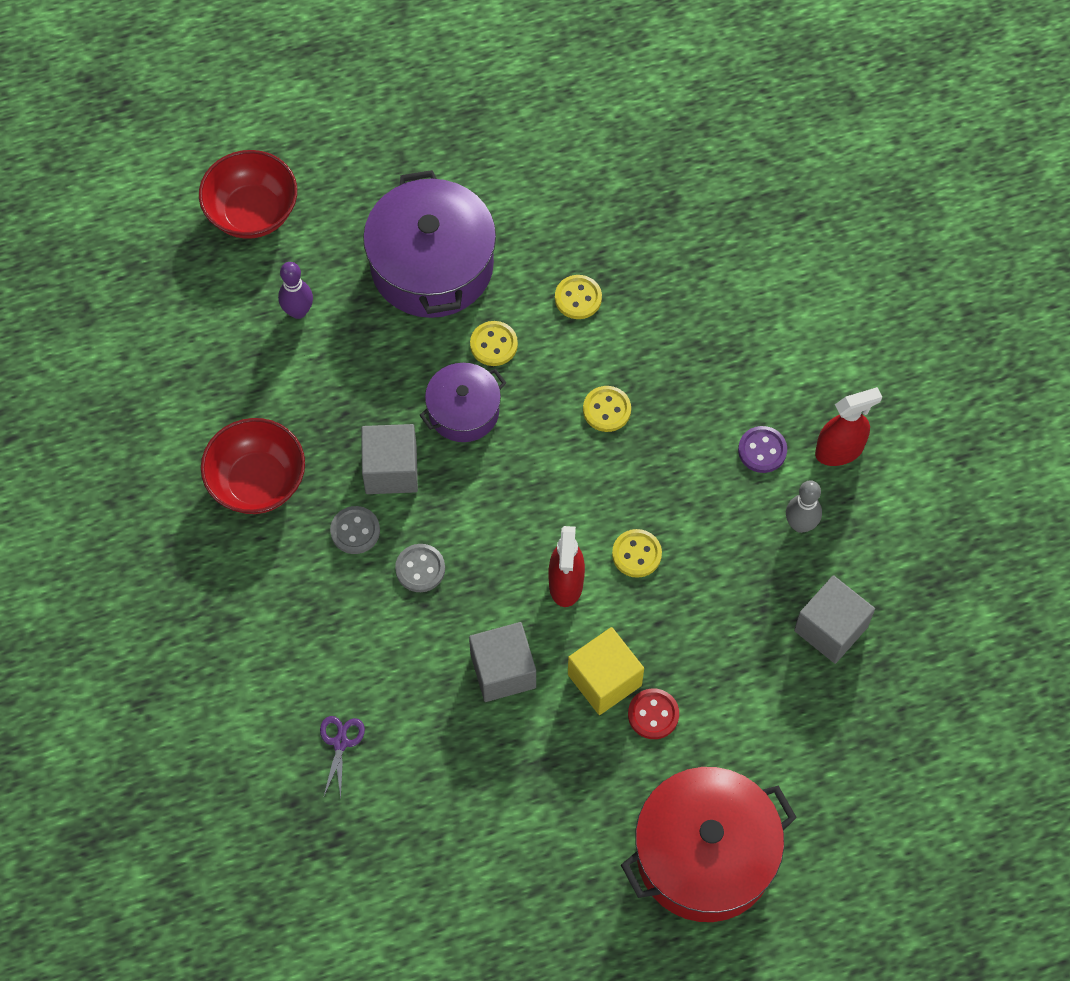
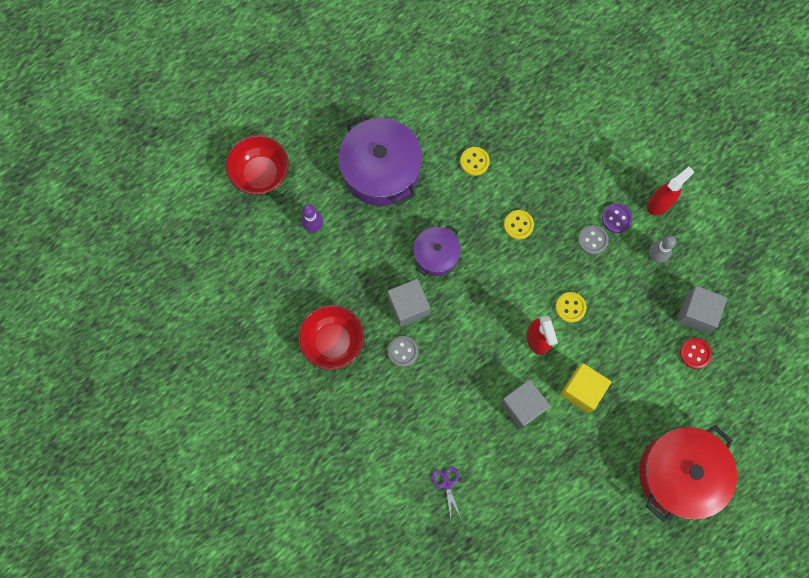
camera: 20 degrees left, 10 degrees up
(420, 569) = (450, 361): grey button -> grey button (592, 240)
(493, 344) = (437, 207): yellow button -> none
(653, 714) = (618, 401): red button -> red button (695, 353)

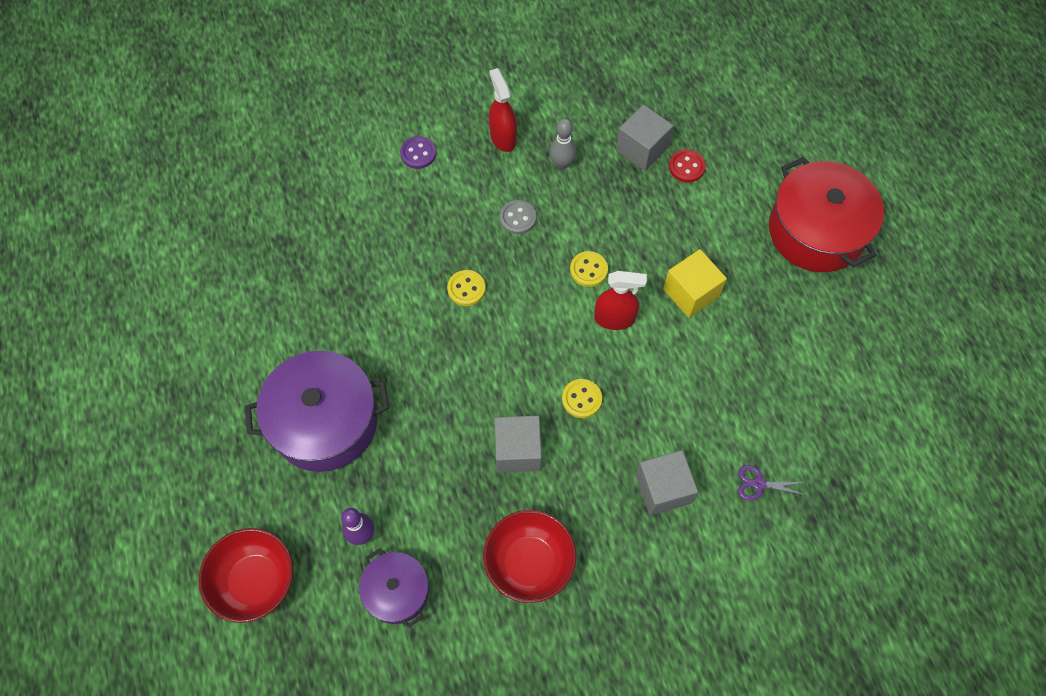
camera: 70 degrees left, 10 degrees down
(403, 351) = (574, 478): grey button -> none
(436, 255) = (465, 394): purple pot -> purple pot (397, 591)
(474, 161) = (365, 308): yellow button -> yellow button (581, 399)
(522, 406) = (689, 363): grey cube -> grey cube (663, 489)
(616, 219) = (502, 185): purple button -> purple button (418, 153)

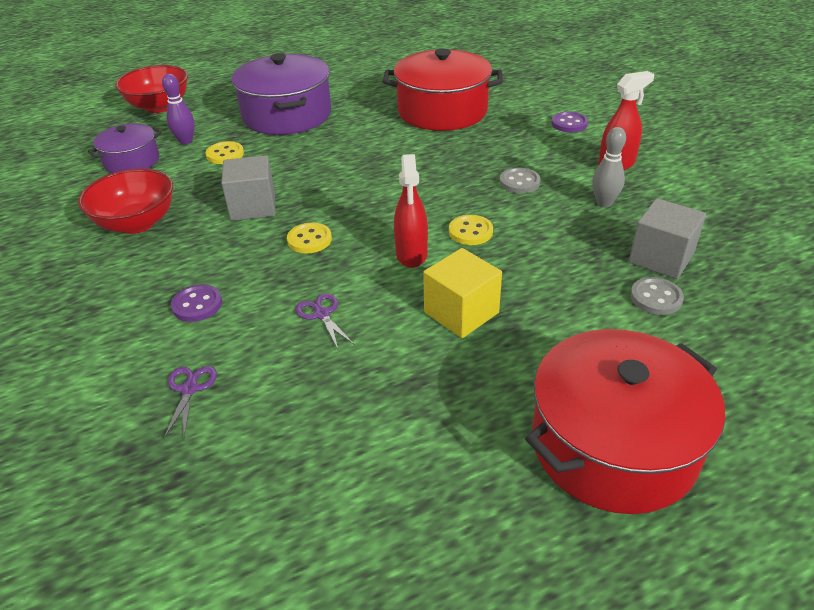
camera: 85 degrees right, 25 degrees down
(359, 260) = (442, 111): none -> red pot
(466, 289) = (426, 162): yellow button -> yellow button (225, 154)
(663, 489) = (197, 305): grey cube -> purple button
(684, 391) = (322, 314): none -> purple scissors
(686, 167) = (656, 298): red button -> grey button

